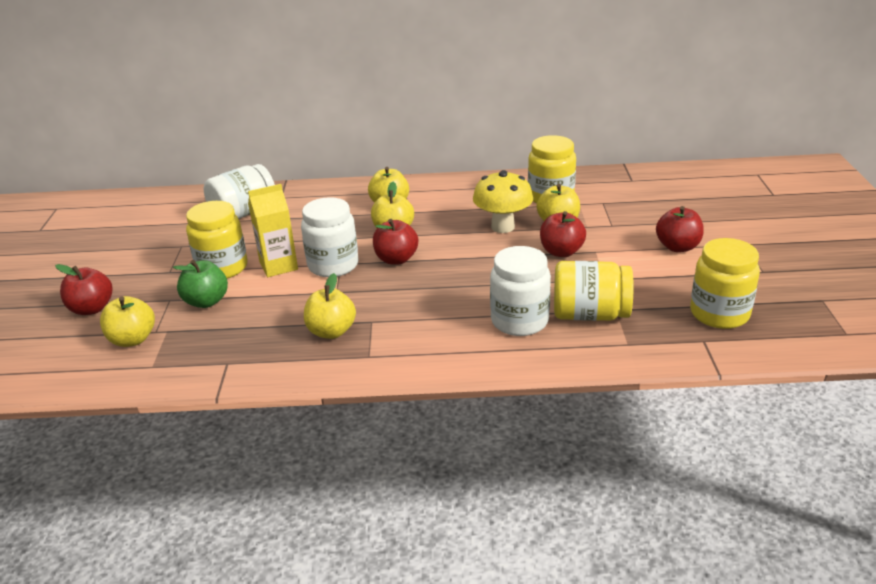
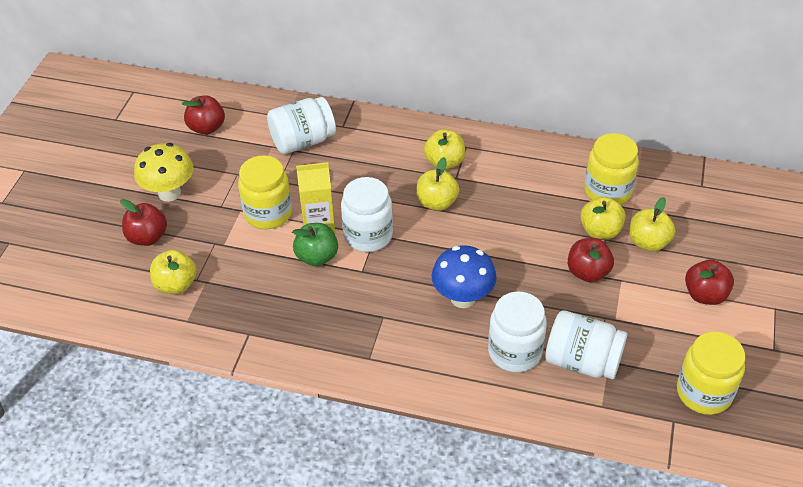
camera: 15 degrees right, 15 degrees up
(206, 301) = (246, 254): green apple -> green apple (317, 257)
(331, 331) = (345, 320): yellow apple -> yellow apple (648, 242)
(396, 259) = (428, 242): red apple -> red apple (207, 128)
(448, 292) = (462, 298): none -> blue mushroom
(502, 227) = (543, 223): yellow mushroom -> yellow mushroom (169, 193)
(590, 314) = (582, 361): yellow jar -> white jar

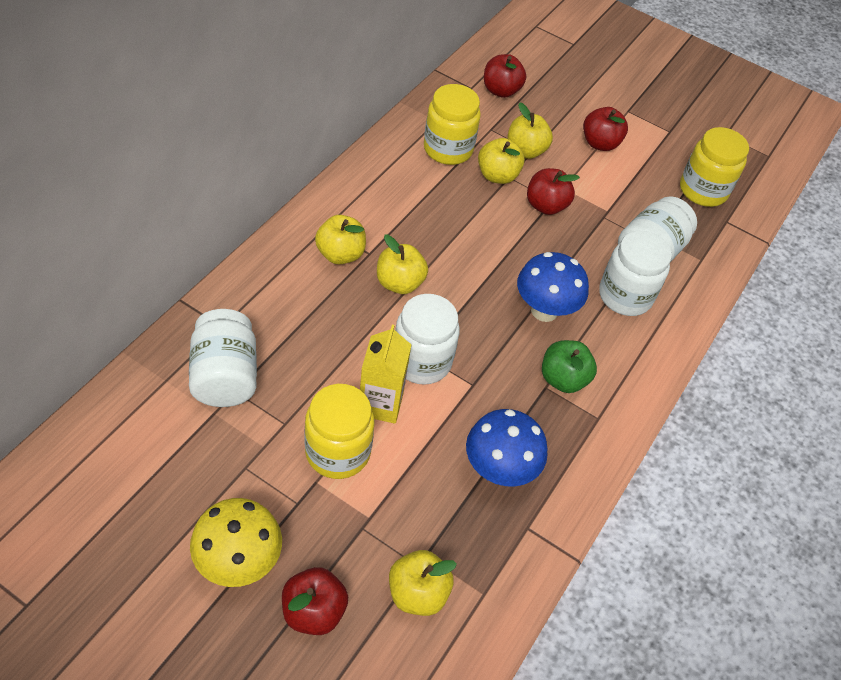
camera: 80 degrees left, 5 degrees up
(207, 128) = (128, 481): red apple -> red apple (501, 90)
(291, 305) = (499, 470): none -> blue mushroom
(317, 257) = (433, 421): green apple -> green apple (563, 379)

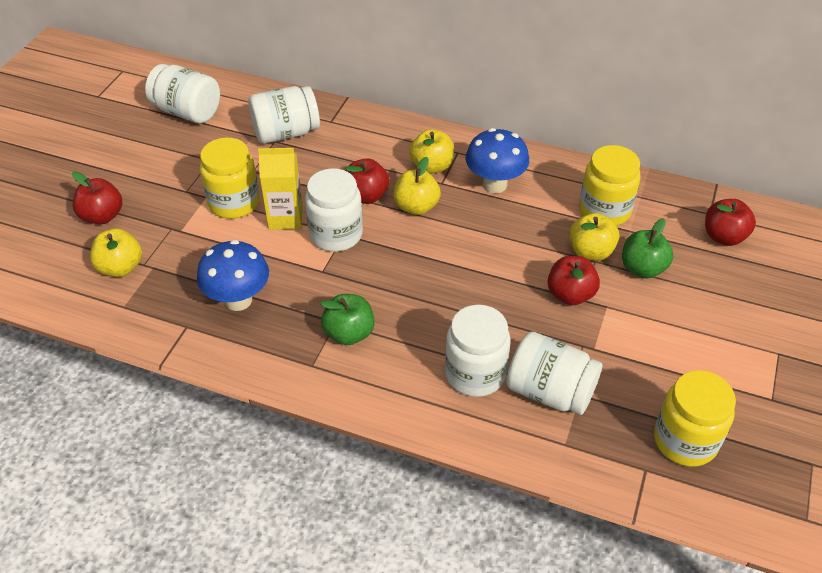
camera: 85 degrees right, 5 degrees down
(128, 483) = (187, 112): none -> white jar
(239, 562) = (135, 173): yellow mushroom -> none
(525, 151) = (642, 268): yellow apple -> green apple
(544, 310) = (427, 310): blue mushroom -> blue mushroom (494, 184)
(600, 143) = (699, 331): red apple -> red apple (366, 196)

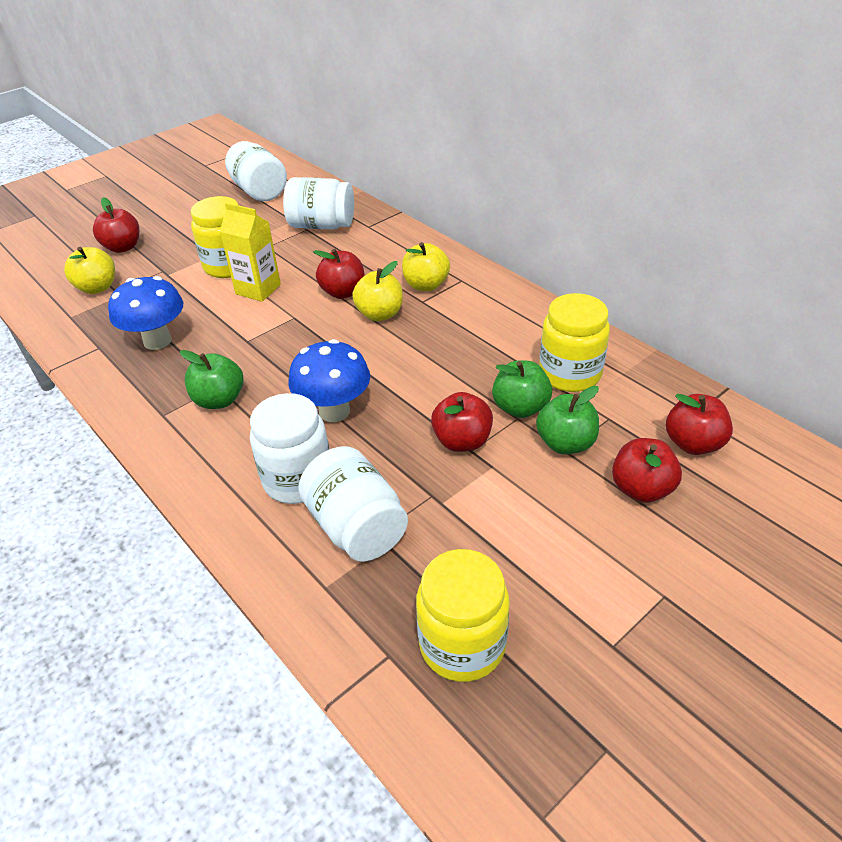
camera: 30 degrees right, 5 degrees down
(336, 234) = (287, 315): white jar -> none
(494, 184) = (473, 317): blue mushroom -> blue mushroom (334, 411)
(590, 251) = (520, 408): yellow apple -> green apple
(715, 284) = (641, 489): none -> red apple

